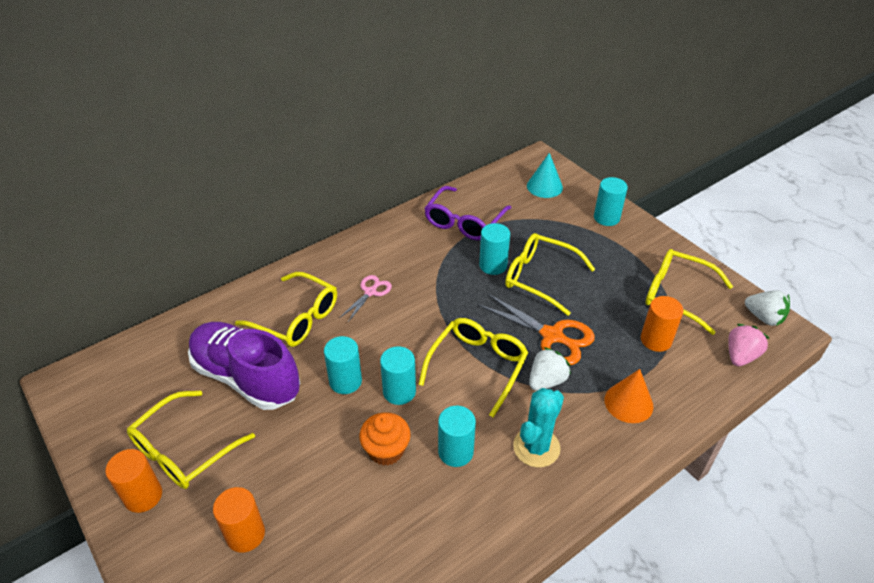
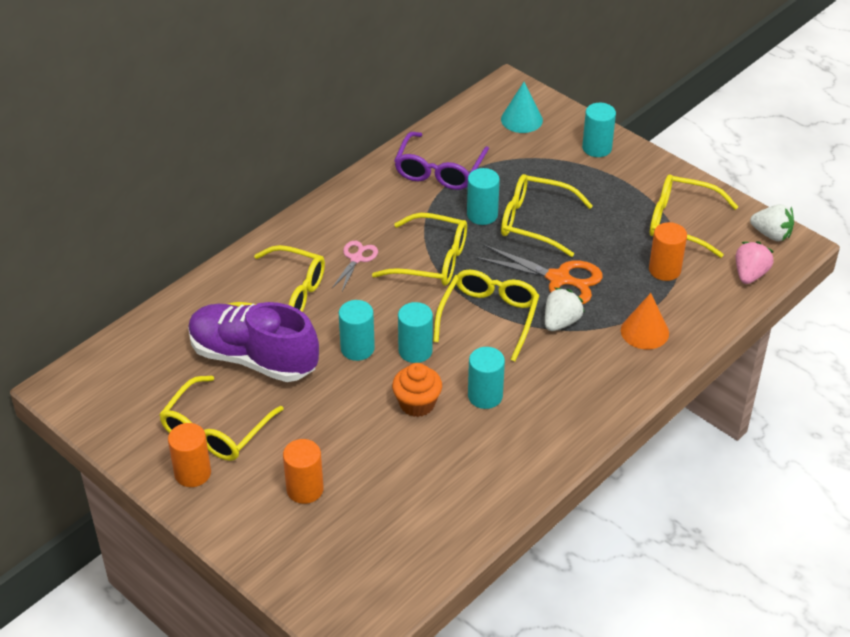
camera: 10 degrees left, 0 degrees up
(438, 302) = (432, 260): none -> yellow glasses
(536, 447) = (562, 382): turquoise cactus -> none

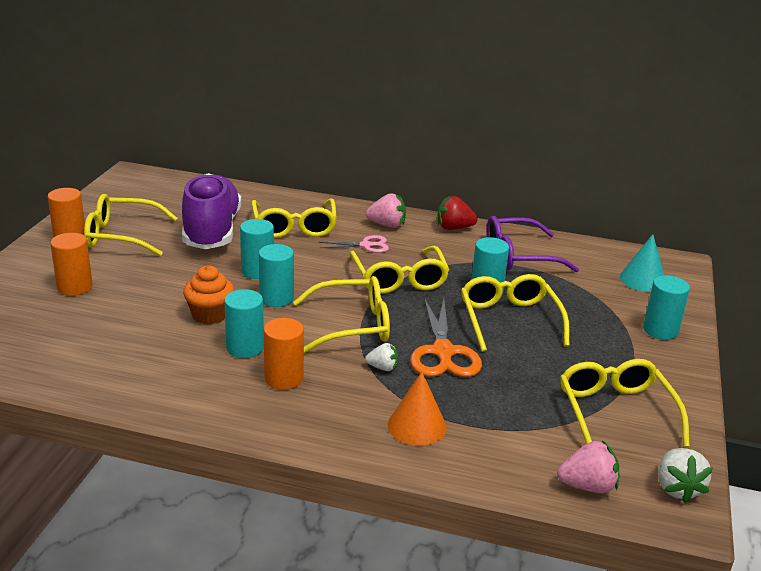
camera: 60 degrees right, 15 degrees down
(326, 230) = (387, 225): none -> pink strawberry
(362, 189) = (454, 228): none -> red strawberry
(561, 322) = (383, 368): white strawberry -> white strawberry, size x0.64
(664, 270) = (527, 417): orange cylinder -> orange cylinder (284, 378)

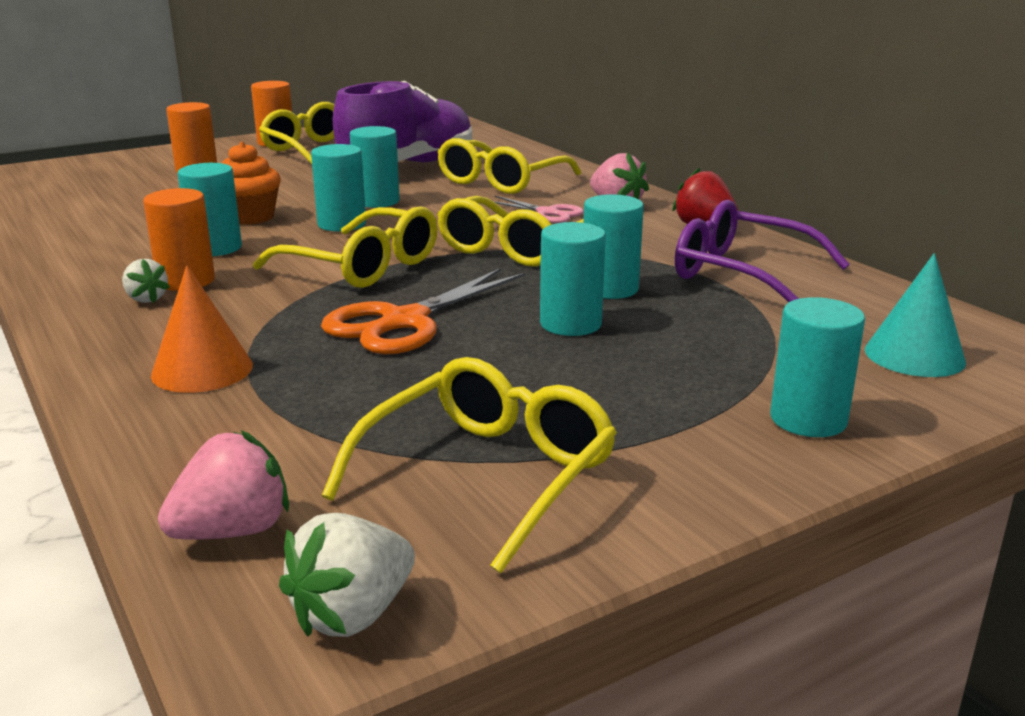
camera: 45 degrees right, 5 degrees down
(383, 368) = (301, 309): white strawberry -> white strawberry (146, 299)
(509, 320) = (570, 324): yellow glasses -> turquoise cylinder
(587, 486) = (233, 531): pink strawberry -> pink strawberry turned 75 degrees counterclockwise

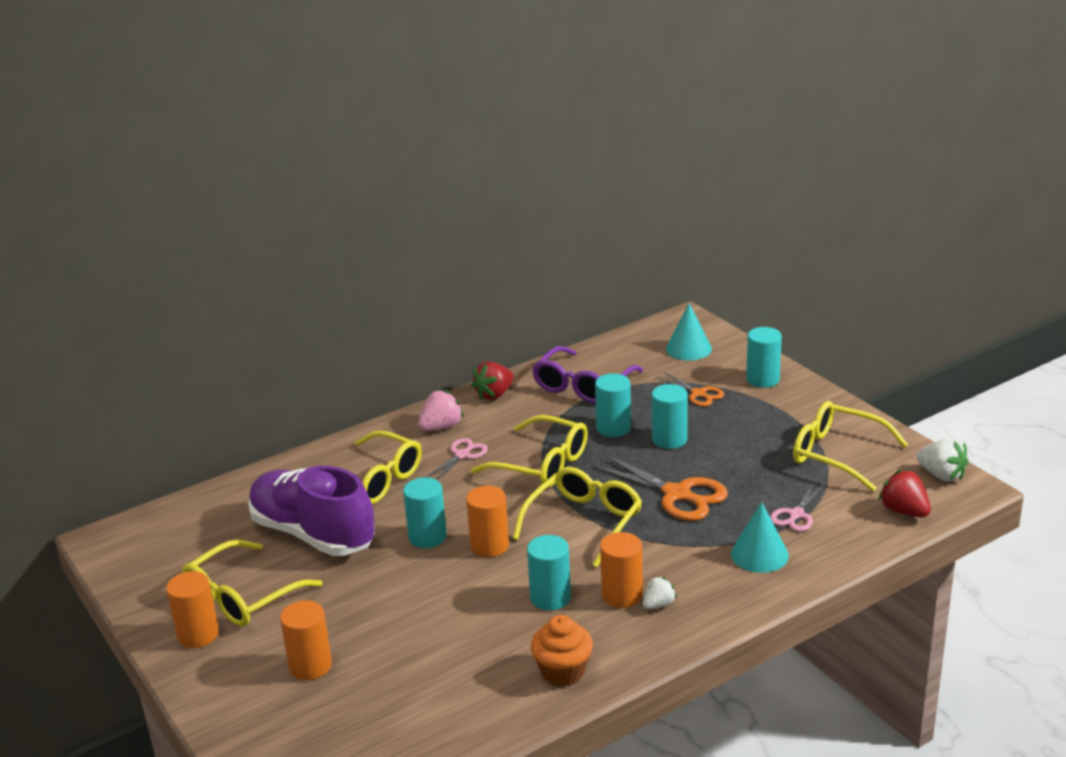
camera: 90 degrees left, 5 degrees up
(202, 370) = (759, 554): orange cone -> turquoise cone
(233, 531) = (904, 511): pink strawberry -> red strawberry
(250, 217) = (471, 596): orange cupcake -> orange cupcake (563, 671)
(294, 409) = (796, 514): none -> pink scissors
(341, 224) = (489, 546): turquoise cylinder -> orange cylinder
(732, 354) = (698, 394): none -> orange scissors

